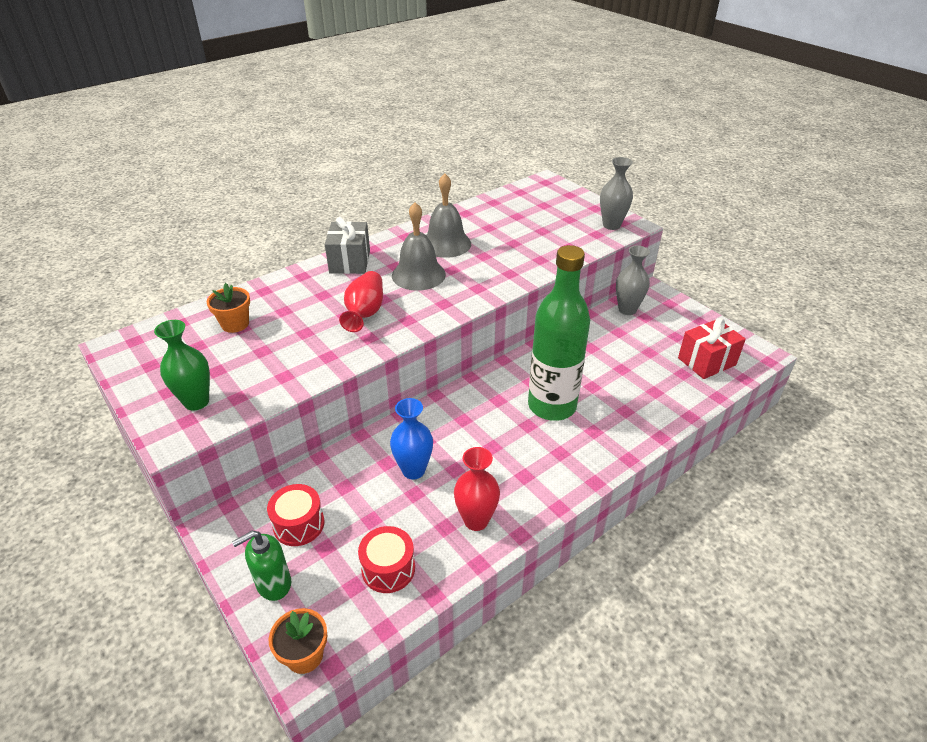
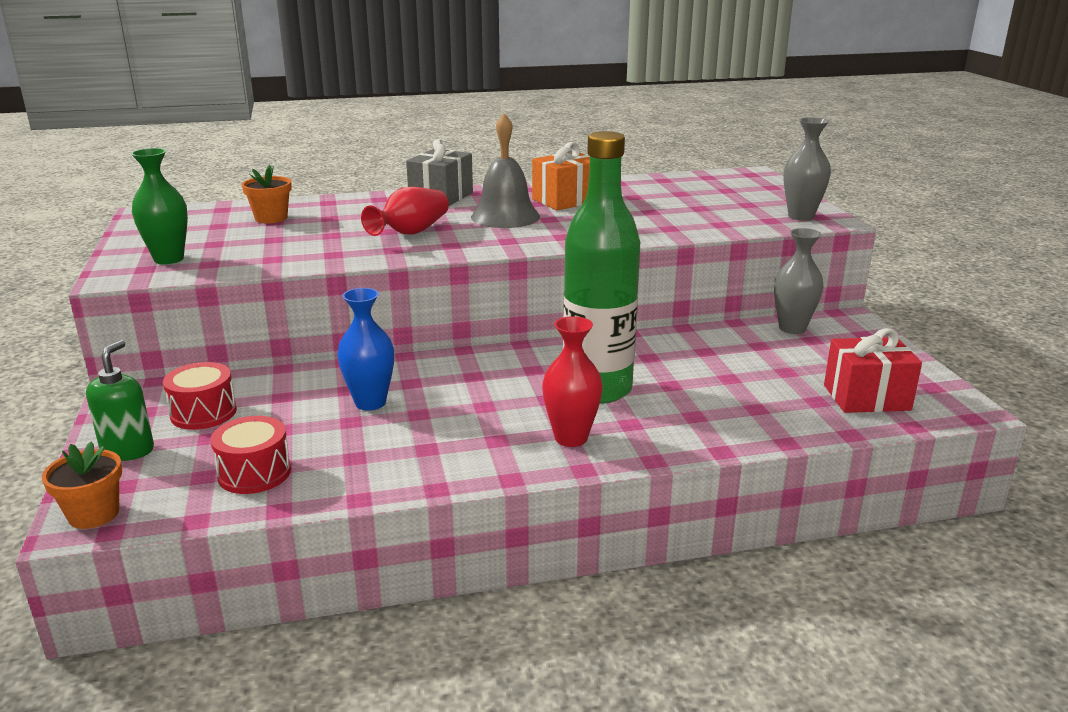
camera: 25 degrees right, 15 degrees down
(273, 584) = (128, 450): green soap dispenser -> green soap dispenser turned 105 degrees clockwise
(446, 244) = (566, 200): grey bell -> orange gift
(476, 520) = (396, 462): red vase -> red vase (571, 438)

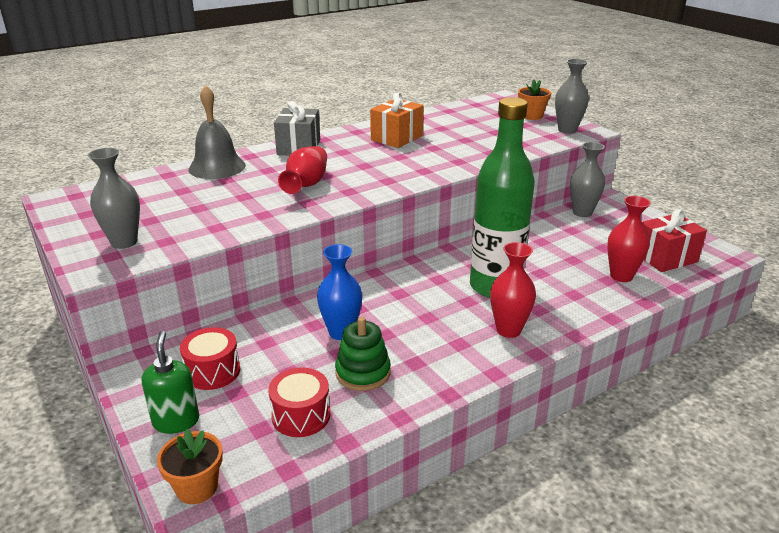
camera: 20 degrees left, 5 degrees up
(169, 259) = (124, 242): green vase -> grey vase
(271, 218) = (176, 187): orange flower pot -> orange flower pot (531, 116)
(358, 446) = (363, 373): none -> green stacking toy
(505, 216) = (365, 159): grey bell -> grey bell (217, 167)
(780, 407) = (621, 276): none -> red vase

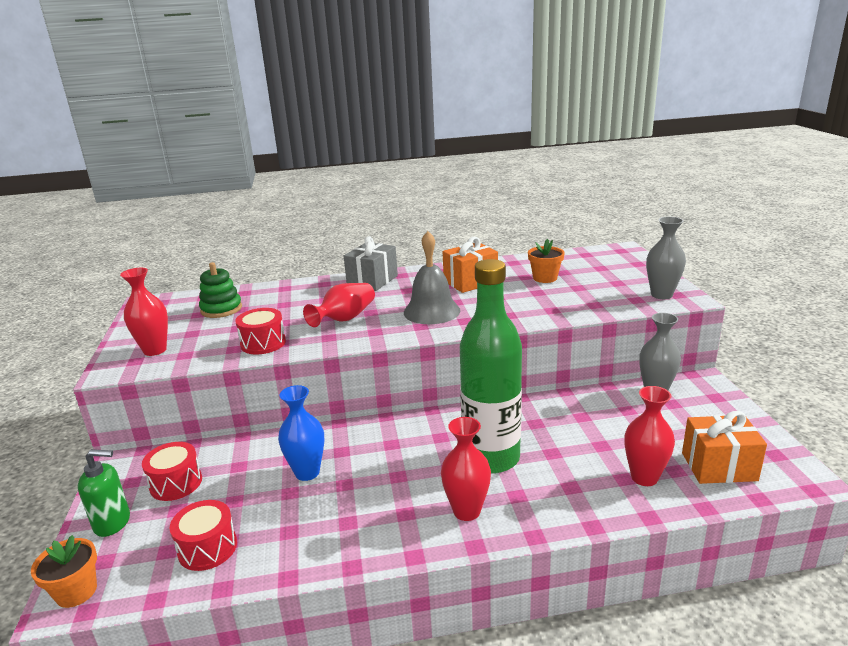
camera: 25 degrees right, 5 degrees down
(124, 242) = (155, 350): grey vase -> red vase
(176, 421) = (113, 523): green soap dispenser -> green soap dispenser turned 75 degrees clockwise
(217, 167) = (288, 291): grey bell -> grey bell (431, 311)
(243, 217) = (263, 343): none -> red drum
(363, 373) = (292, 520): green stacking toy -> green stacking toy (221, 309)
(531, 116) = (635, 274): orange flower pot -> orange flower pot (545, 278)
(665, 258) = (719, 466): red gift -> orange gift

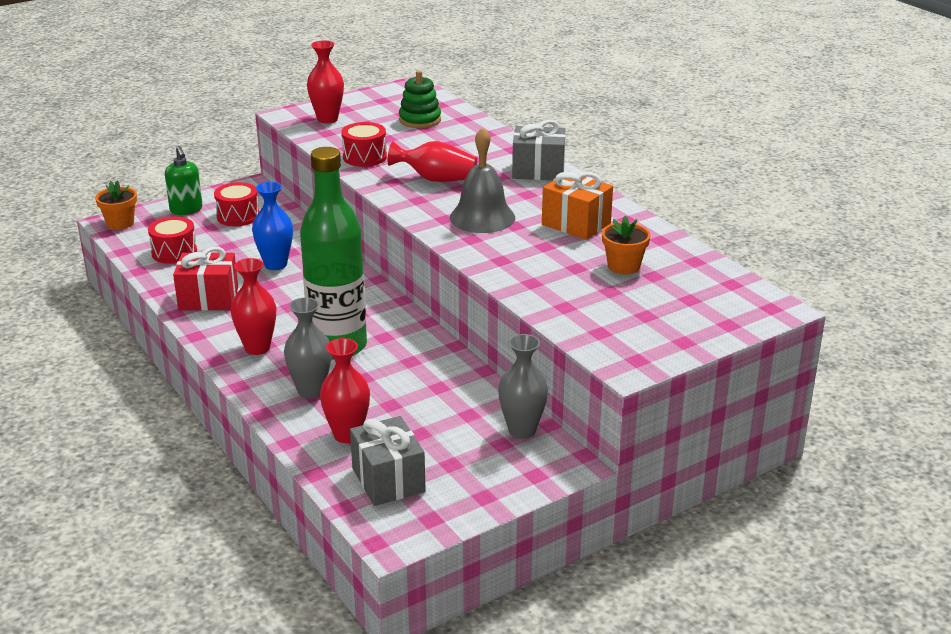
camera: 65 degrees right, 5 degrees up
(340, 533) = (208, 299): none -> red gift
(661, 295) = (627, 348): grey vase -> grey vase (311, 391)
(719, 466) = (388, 480): orange gift -> grey gift

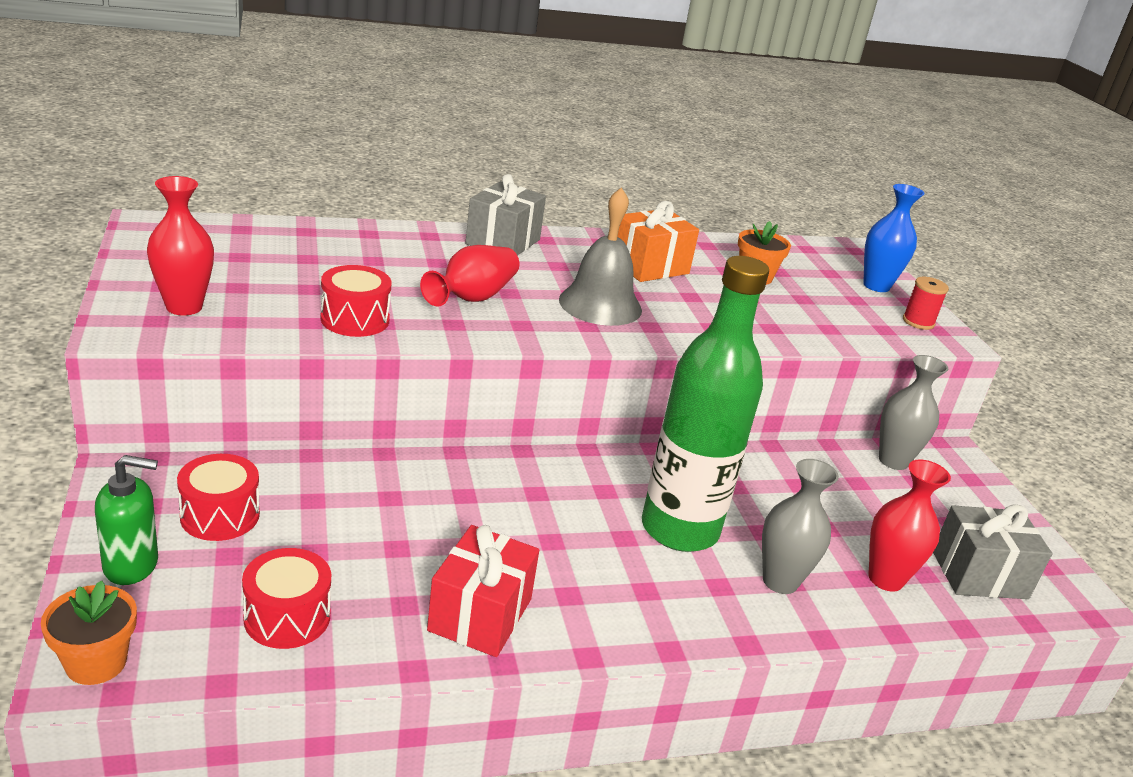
camera: 75 degrees left, 0 degrees up
(257, 348) = (653, 601): red vase -> none
(275, 264) = (418, 521): blue vase -> blue vase (876, 286)
(420, 120) = (275, 253): green stacking toy -> none
(640, 348) = (918, 322): none -> red spool

